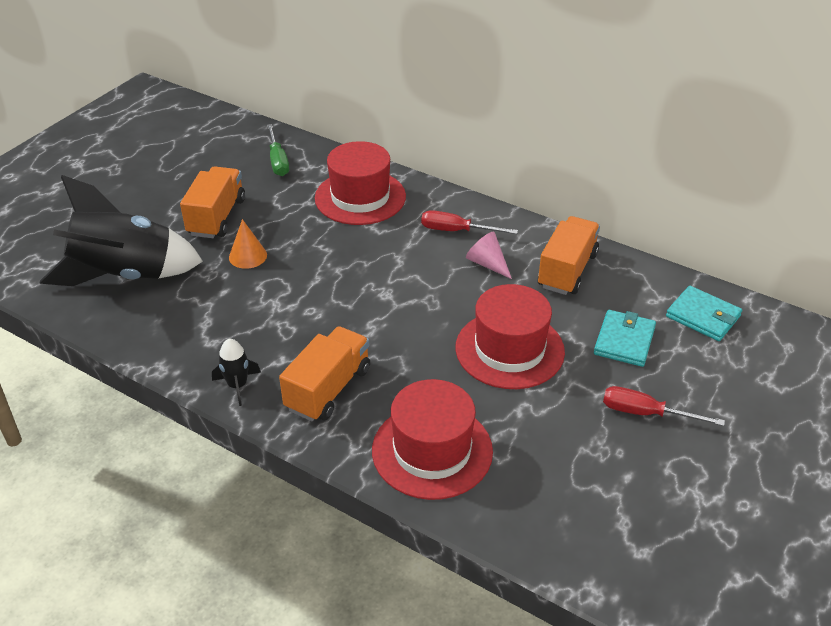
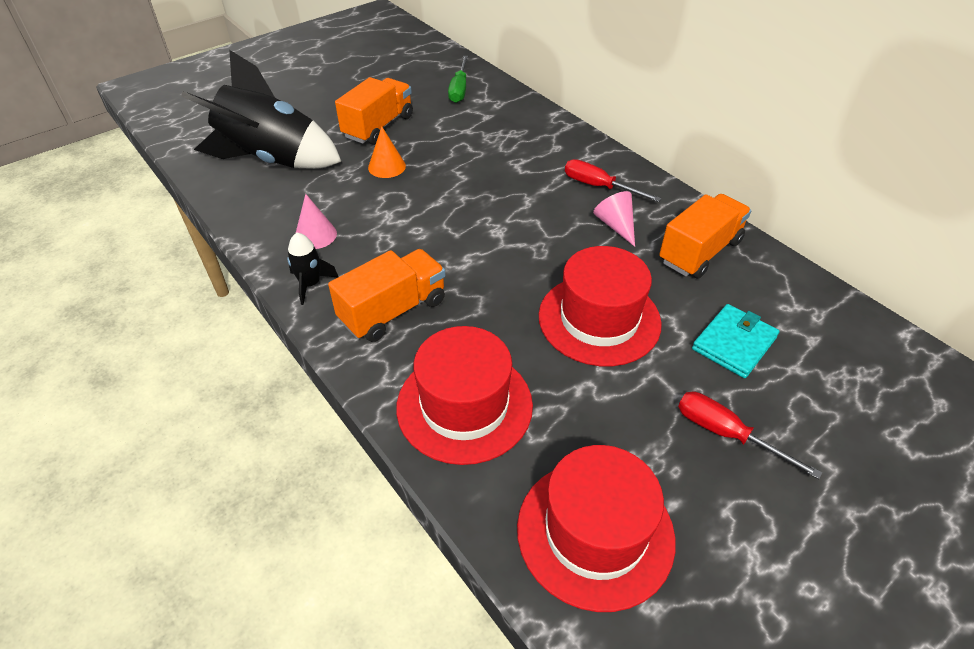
camera: 20 degrees right, 5 degrees up
(215, 339) = (315, 235): none -> pink cone
(360, 197) = (519, 136): red hat -> red hat (595, 532)
(703, 316) = (841, 339): turquoise wallet -> none

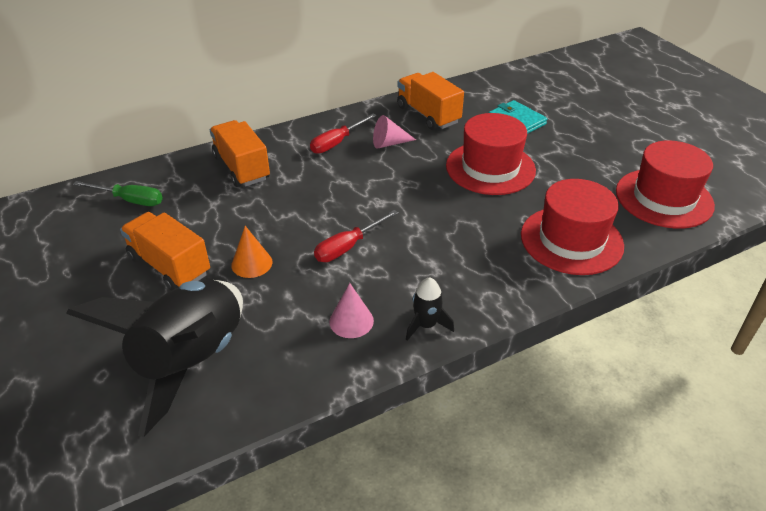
camera: 80 degrees left, 5 degrees down
(393, 311) = (469, 271): orange truck -> orange truck (241, 168)
(726, 434) = (588, 139): red screwdriver -> red screwdriver (348, 247)

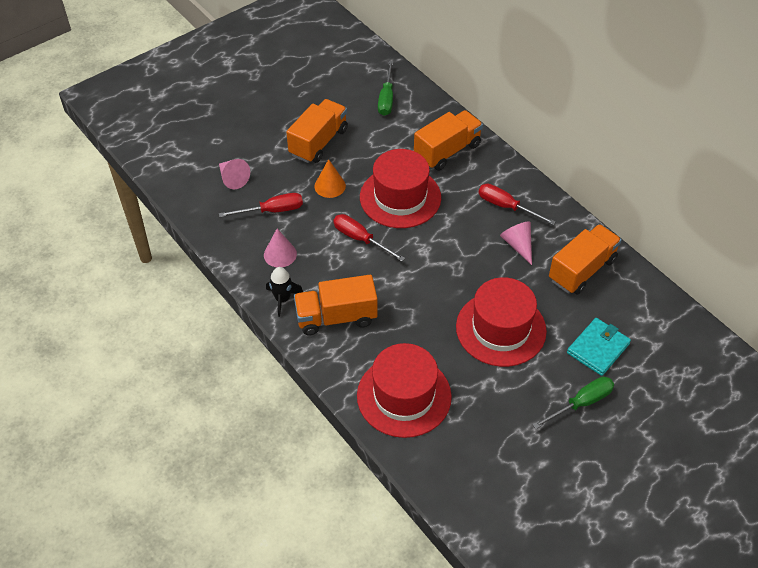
camera: 80 degrees right, 10 degrees up
(191, 361) = (232, 178): black rocket -> pink cone
(272, 322) = (272, 211): none -> red screwdriver
(461, 279) = (336, 317): none -> orange truck
(575, 138) = (581, 403): none -> green screwdriver
(664, 198) = (491, 481): red hat -> red hat (400, 197)

